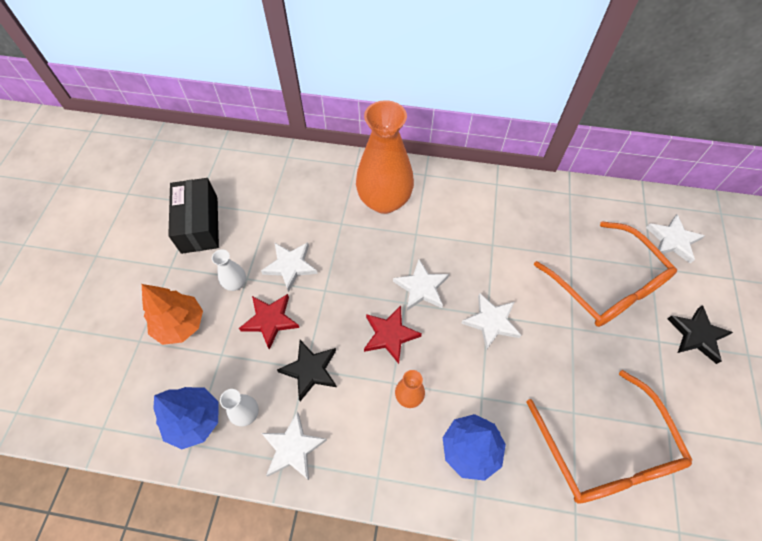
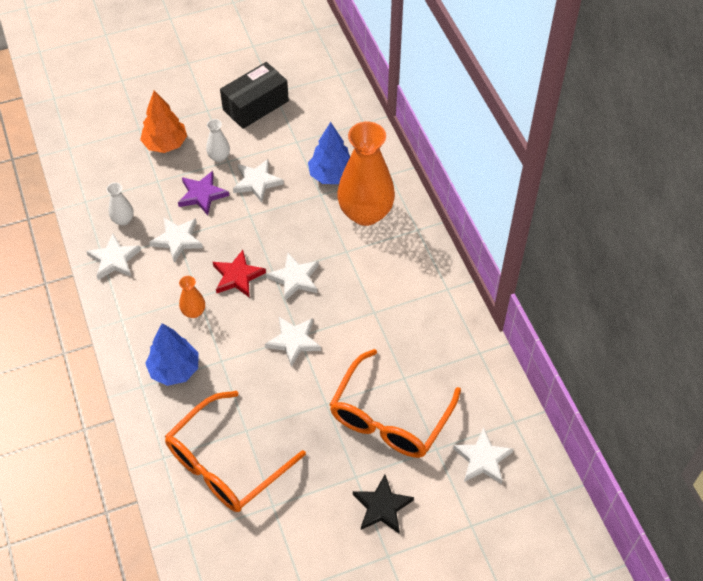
camera: 60 degrees right, 5 degrees down
(194, 420) = (102, 193): blue tree -> blue tree (331, 175)
(270, 320) = (202, 195): red star -> purple star
(310, 370) = (177, 240): black star -> white star

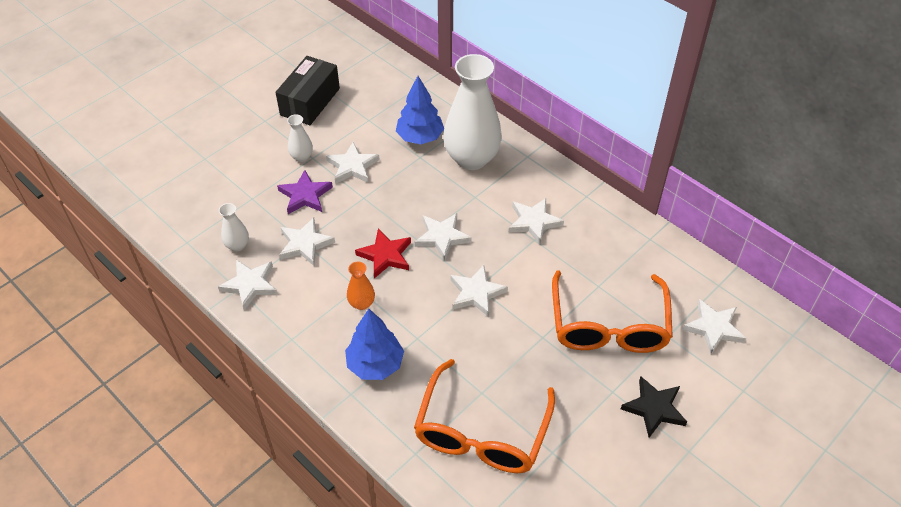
camera: 25 degrees left, 5 degrees down
(165, 144) = (240, 163): orange tree -> none
(365, 213) = (471, 158): orange vase -> white vase
(384, 295) = (534, 222): none -> white star

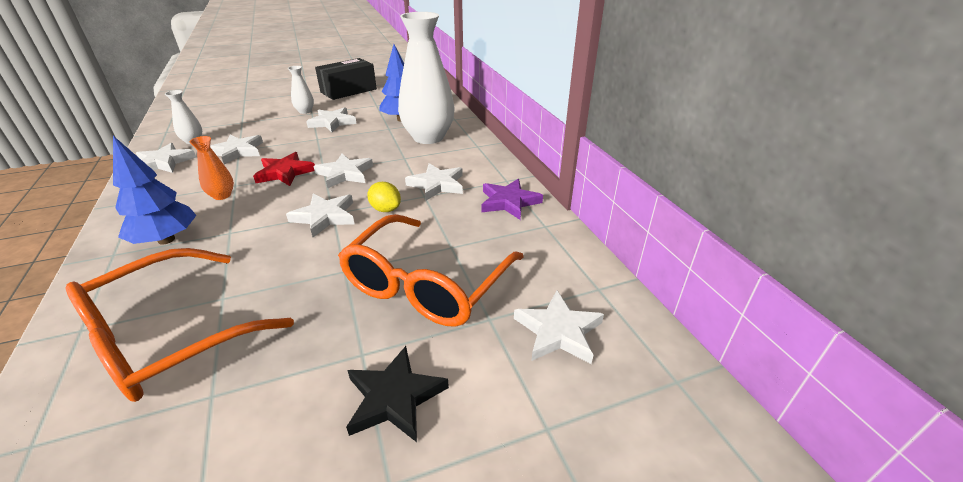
camera: 25 degrees right, 15 degrees down
(305, 195) = (278, 128): purple star -> purple star (509, 202)
(517, 266) = (385, 209): none -> yellow lemon

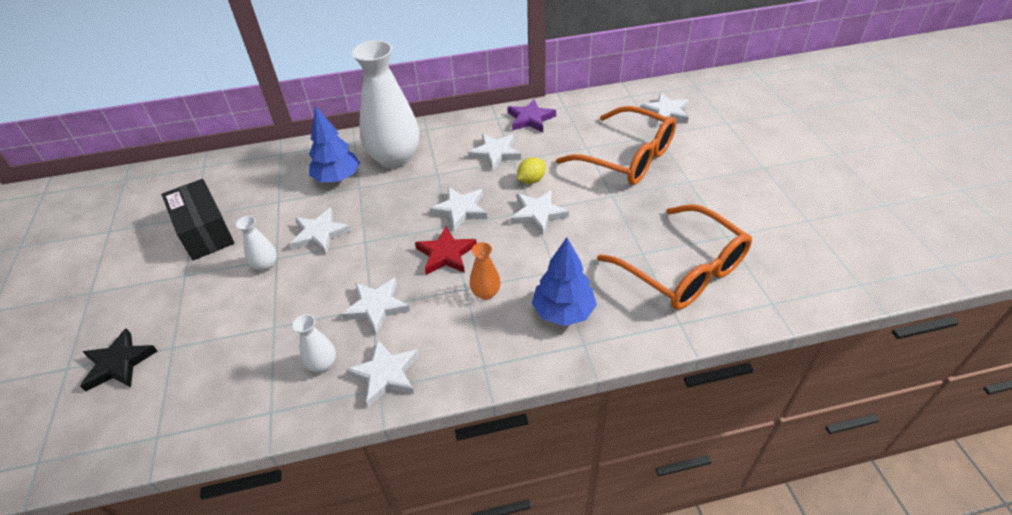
camera: 80 degrees left, 10 degrees up
(394, 397) = (717, 168): black star -> black star (119, 363)

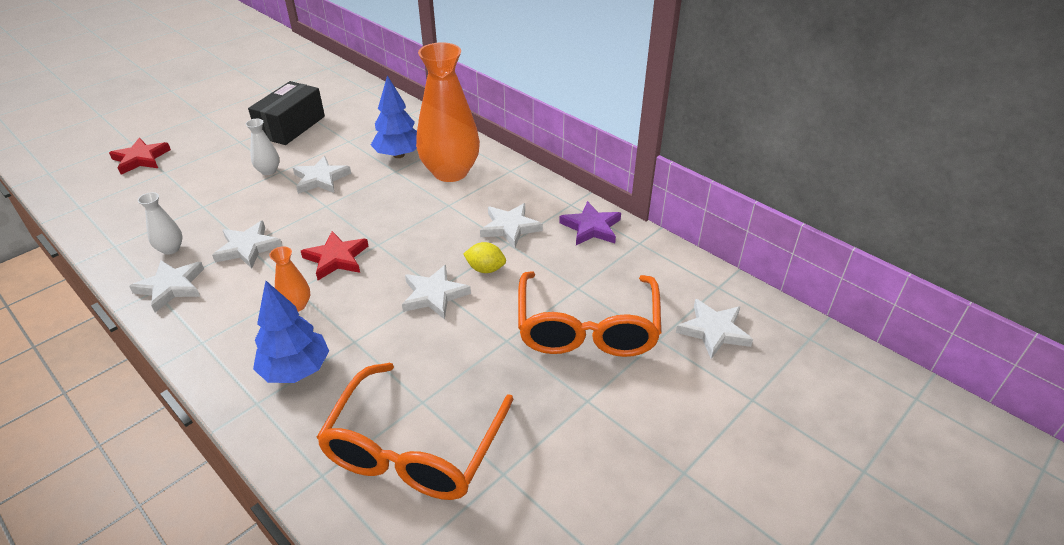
camera: 55 degrees right, 5 degrees down
(119, 363) = (141, 159): black star -> red star
(395, 159) = (450, 172): white vase -> orange vase
(460, 210) = (404, 241): white star -> none

